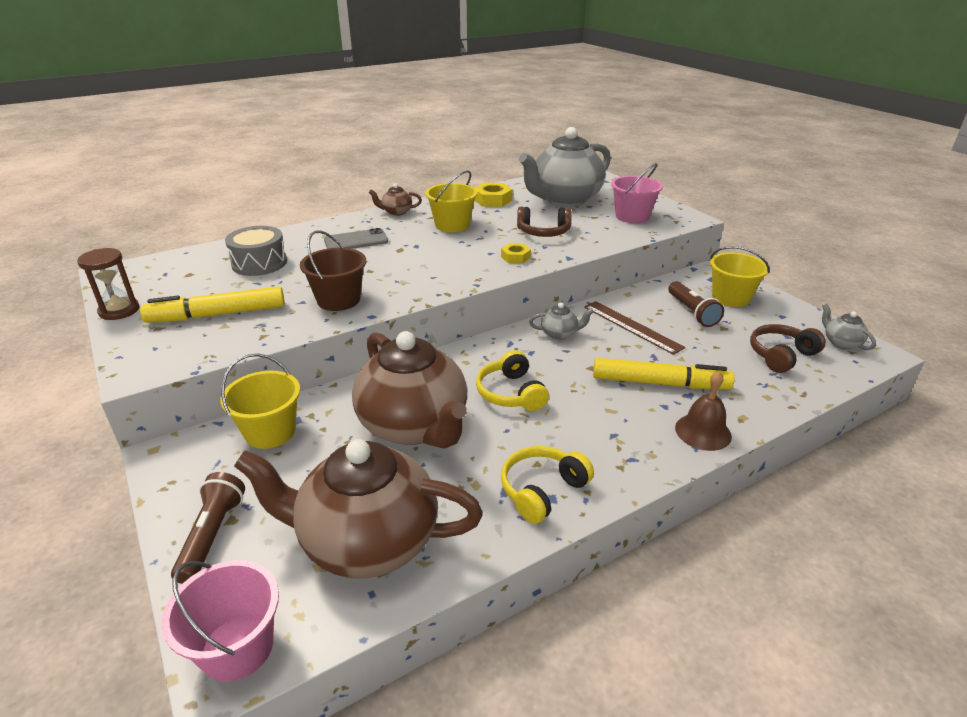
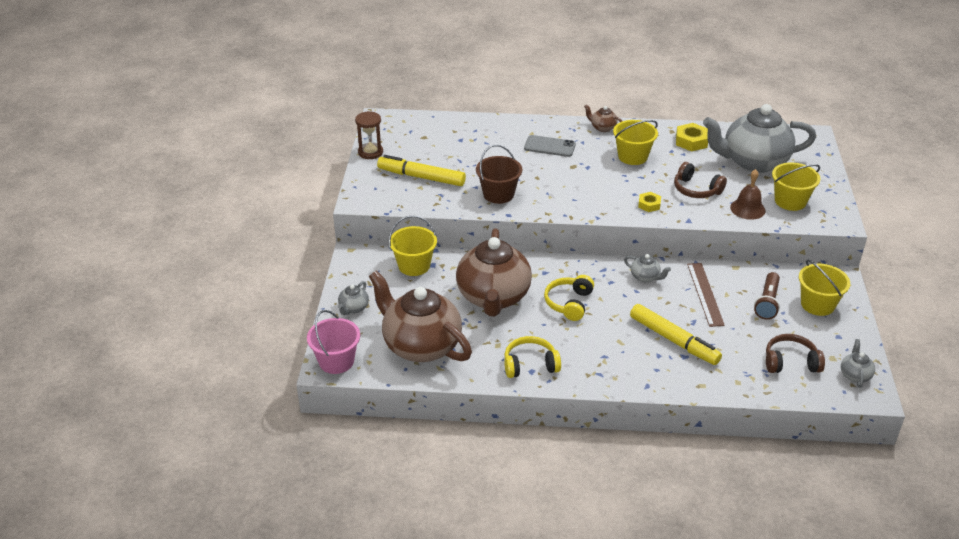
camera: 35 degrees right, 5 degrees up
(212, 535) = (353, 308): brown flashlight -> grey teapot
(259, 263) = (472, 143): grey drum -> none
(632, 216) = (790, 201): pink bucket -> yellow bucket
(703, 432) = (663, 380): brown bell -> brown bell (747, 209)

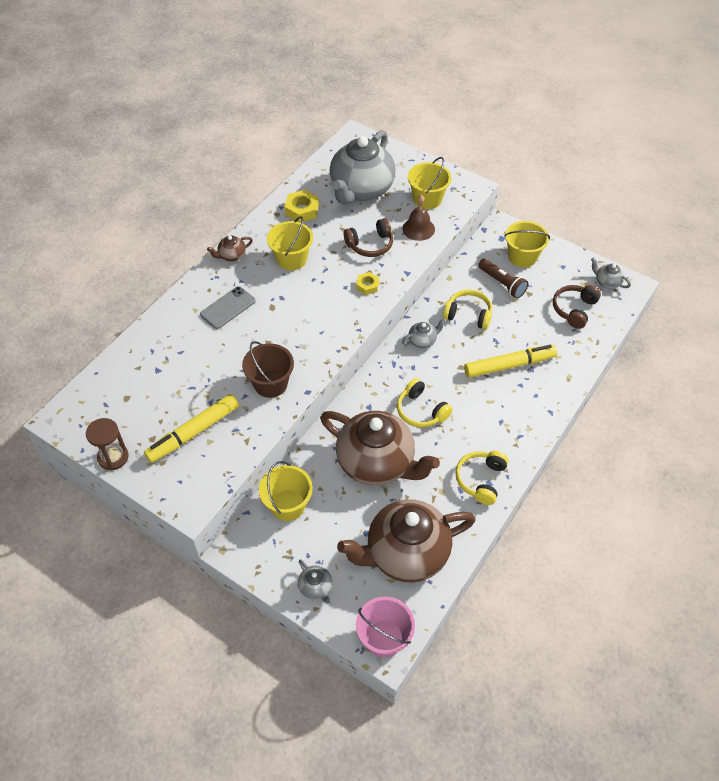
camera: 60 degrees left, 15 degrees up
(705, 294) = (468, 314): brown ruler -> yellow headphones

